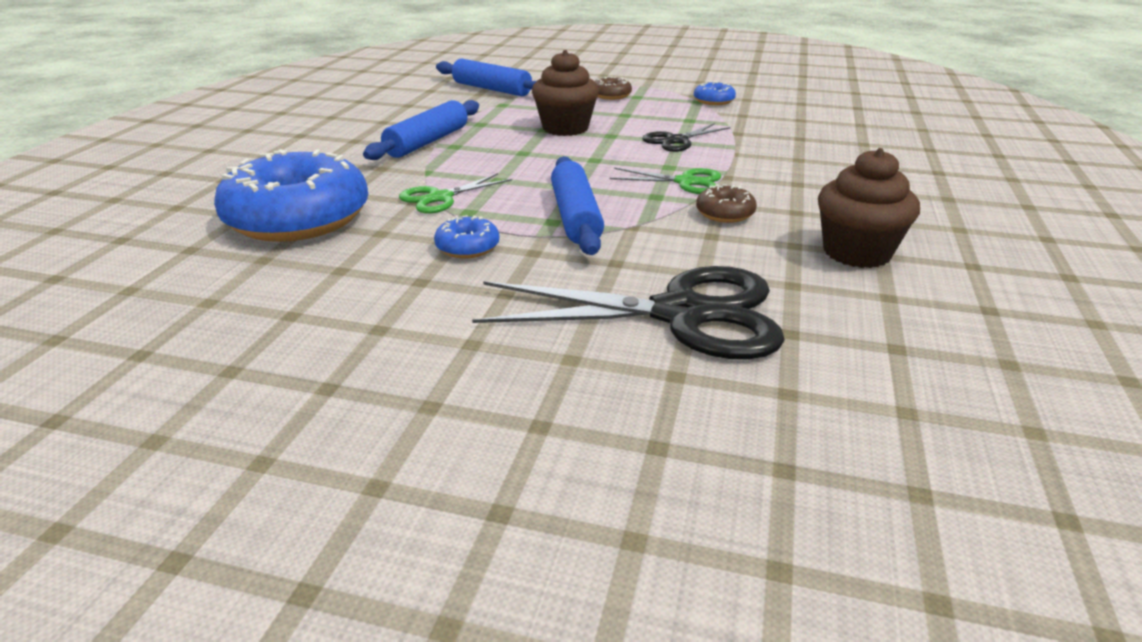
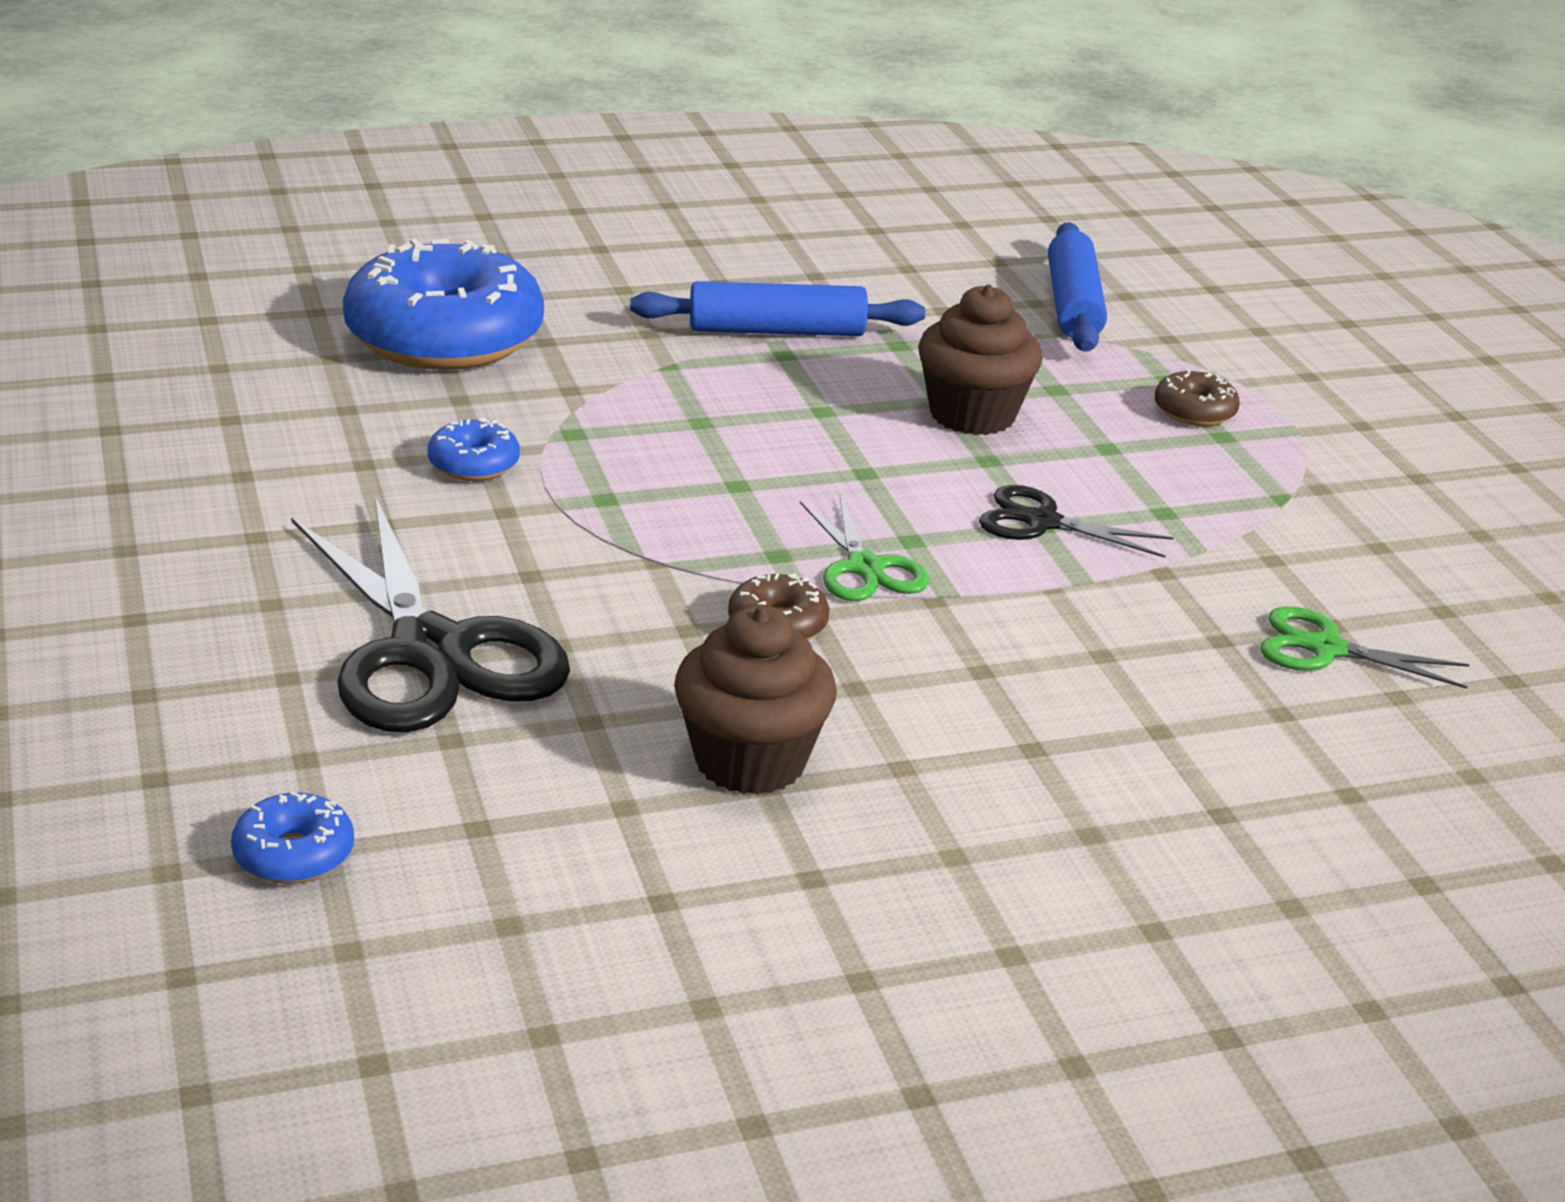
camera: 55 degrees right, 0 degrees up
(440, 198) = (598, 402): green scissors -> green scissors (1325, 649)
(575, 217) = (638, 512): blue rolling pin -> none
(713, 101) = (1311, 515): blue donut -> blue donut (294, 855)

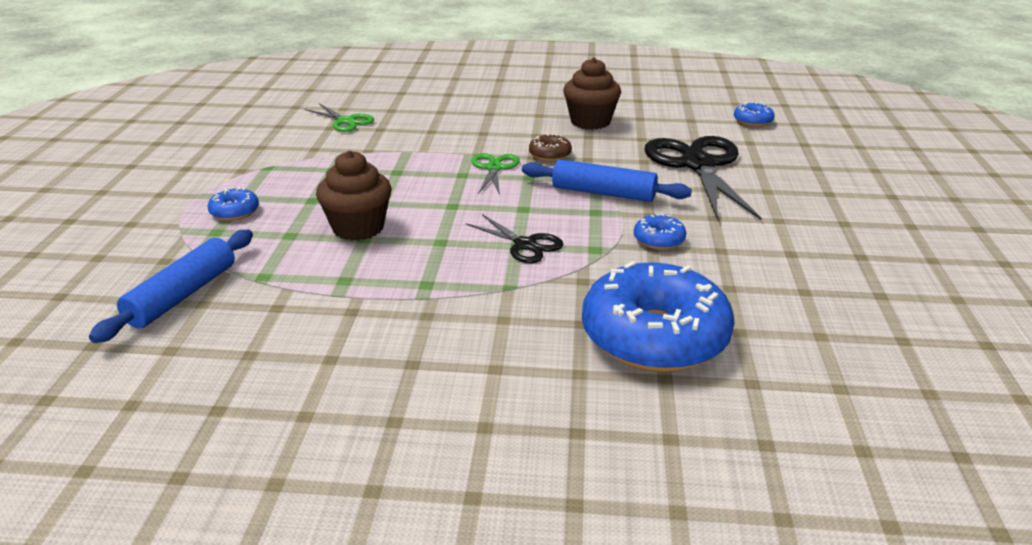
camera: 155 degrees left, 0 degrees up
(776, 331) = (413, 305): blue rolling pin -> blue rolling pin (603, 193)
(1042, 522) = (393, 174): black scissors -> black scissors (525, 245)
(1194, 412) = (235, 212): brown donut -> blue donut

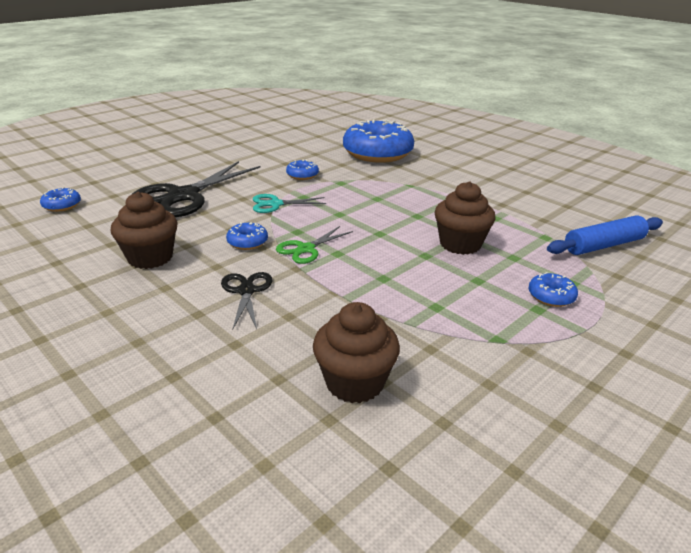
camera: 140 degrees left, 0 degrees up
(346, 121) = (354, 382): green scissors -> brown cupcake
(525, 245) = (372, 197): black scissors -> black scissors (246, 291)
(550, 155) = (247, 242): brown donut -> blue donut
(603, 193) = (275, 204): blue rolling pin -> turquoise scissors

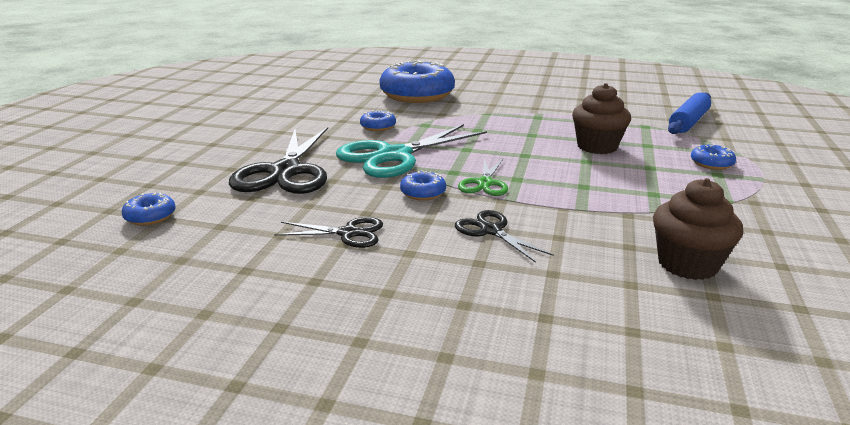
camera: 30 degrees left, 5 degrees down
(150, 257) = (348, 233): brown cupcake -> black scissors
(275, 204) = (394, 156): turquoise scissors -> turquoise scissors, size x1.97

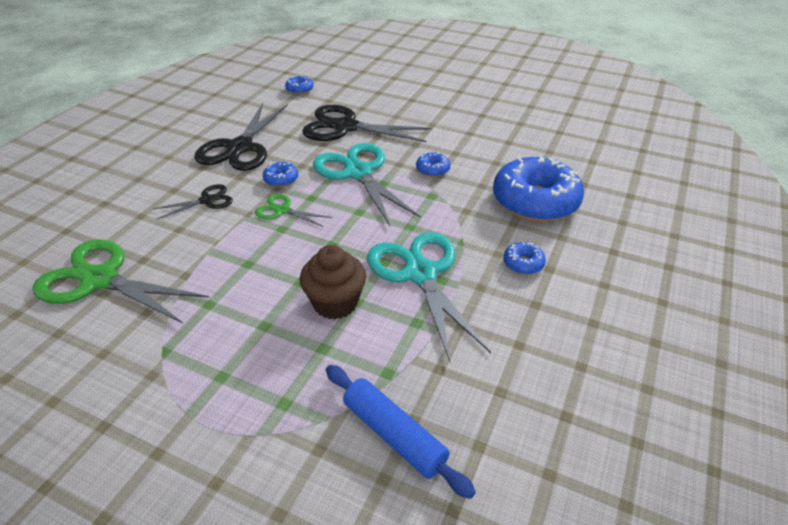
camera: 100 degrees right, 15 degrees up
(348, 233) = (240, 147): black scissors -> black scissors, size x1.97
(536, 123) = (420, 274): none -> turquoise scissors
(687, 264) = (100, 279): brown cupcake -> green scissors
(711, 164) = (249, 386): blue donut -> blue donut (523, 263)

